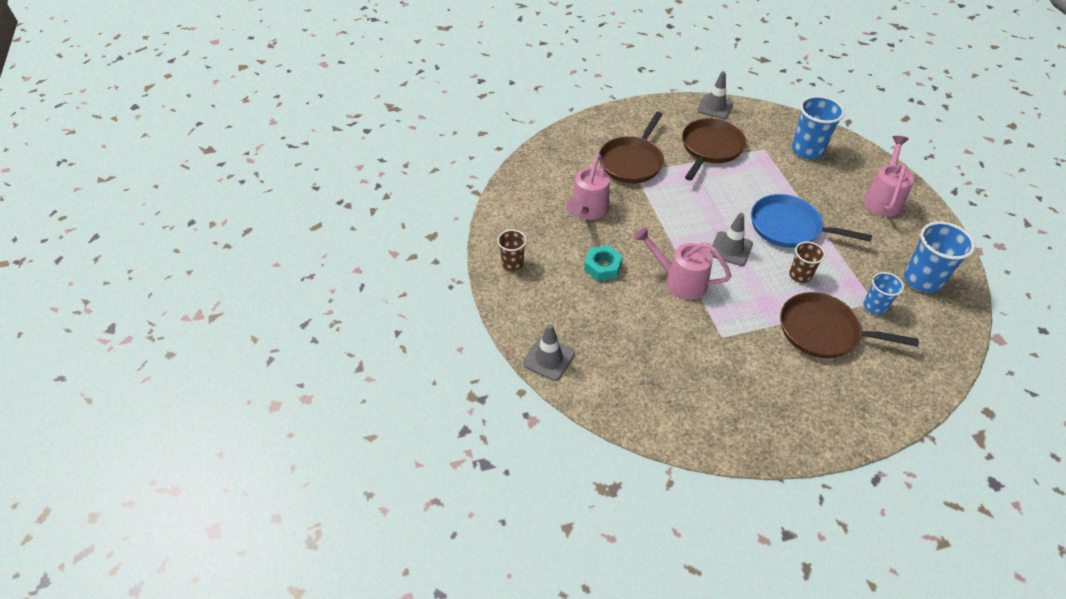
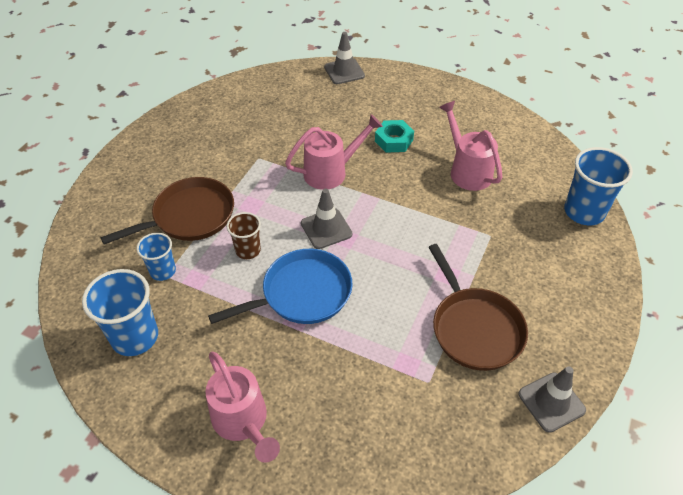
camera: 130 degrees right, 0 degrees up
(512, 263) = (448, 99): brown cup -> none
(632, 162) = (509, 244): brown pan -> none
(807, 150) = (386, 428): blue cup -> blue cup (584, 212)

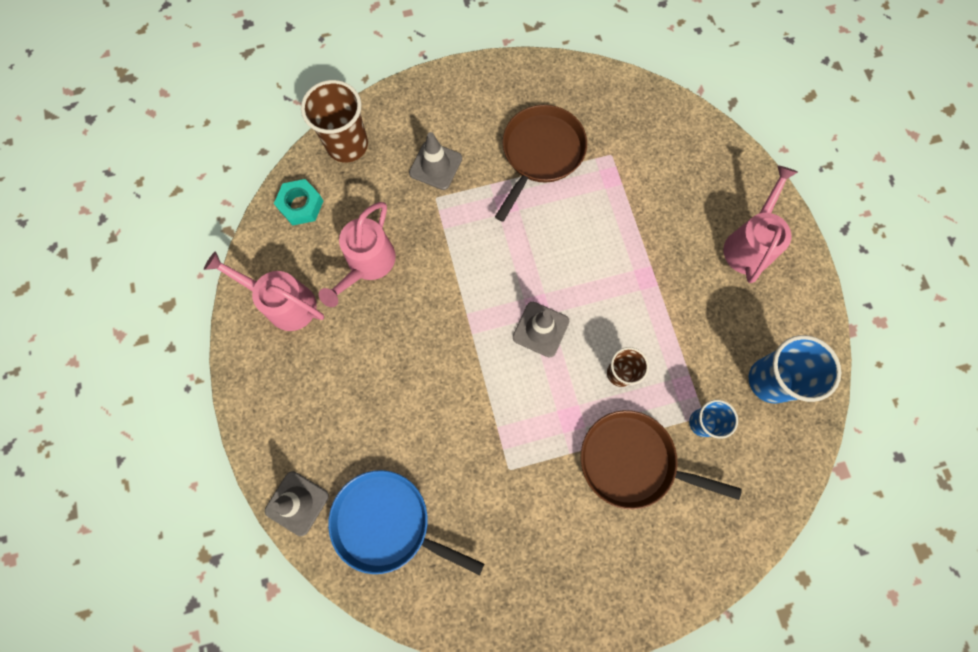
camera: 130 degrees left, 25 degrees up
(302, 293) = (620, 293): blue pan -> blue pan (386, 523)
(331, 172) = (469, 382): pink watering can -> pink watering can (284, 303)
(394, 140) = (376, 359): turquoise nut -> turquoise nut (301, 205)
(551, 402) = (558, 76): grey traffic cone -> grey traffic cone (435, 166)
(584, 212) = (347, 145): blue cup -> brown cup

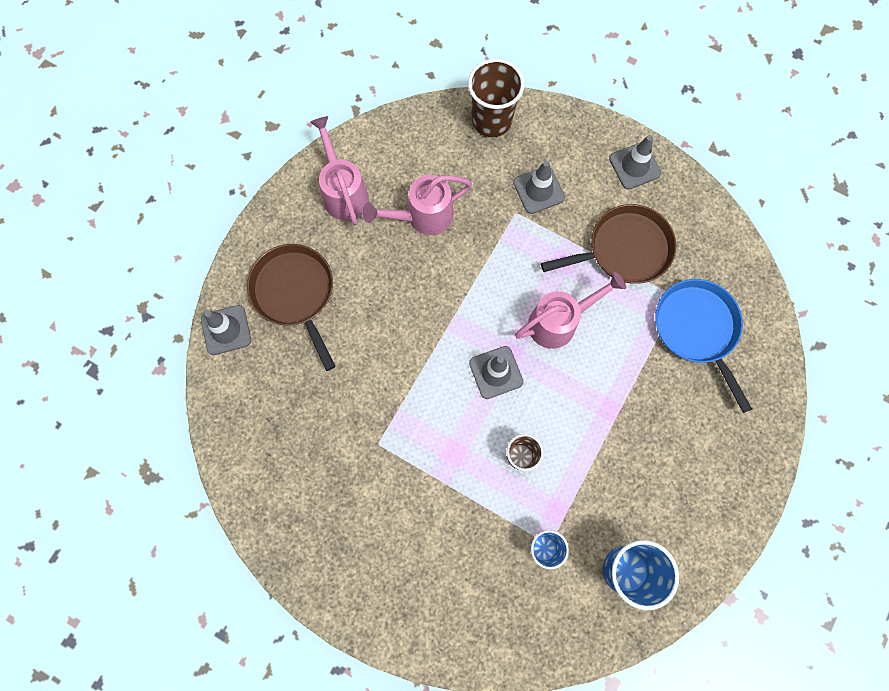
camera: 45 degrees right, 0 degrees up
(301, 205) = (419, 135): turquoise nut -> none
(386, 523) = (267, 398): blue pan -> blue pan (697, 329)
(487, 87) = (634, 166): none -> grey traffic cone
(632, 461) = (466, 522): brown pan -> brown pan (295, 293)
(749, 244) = (716, 460): pink watering can -> pink watering can (559, 322)

